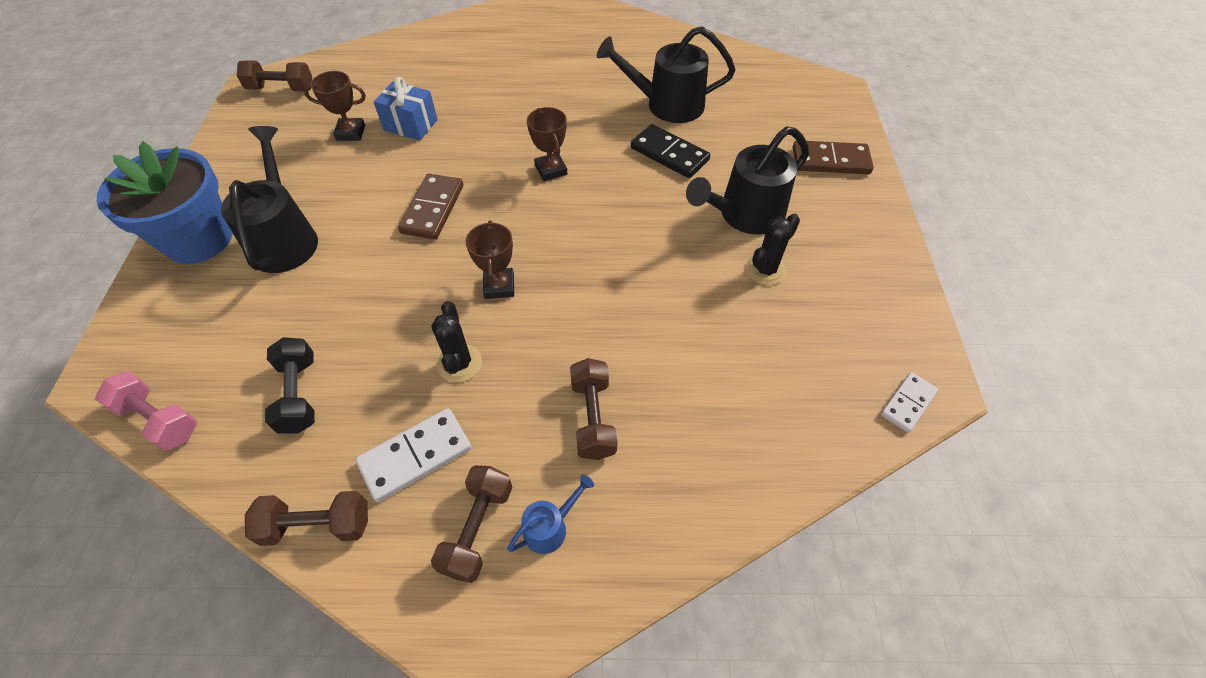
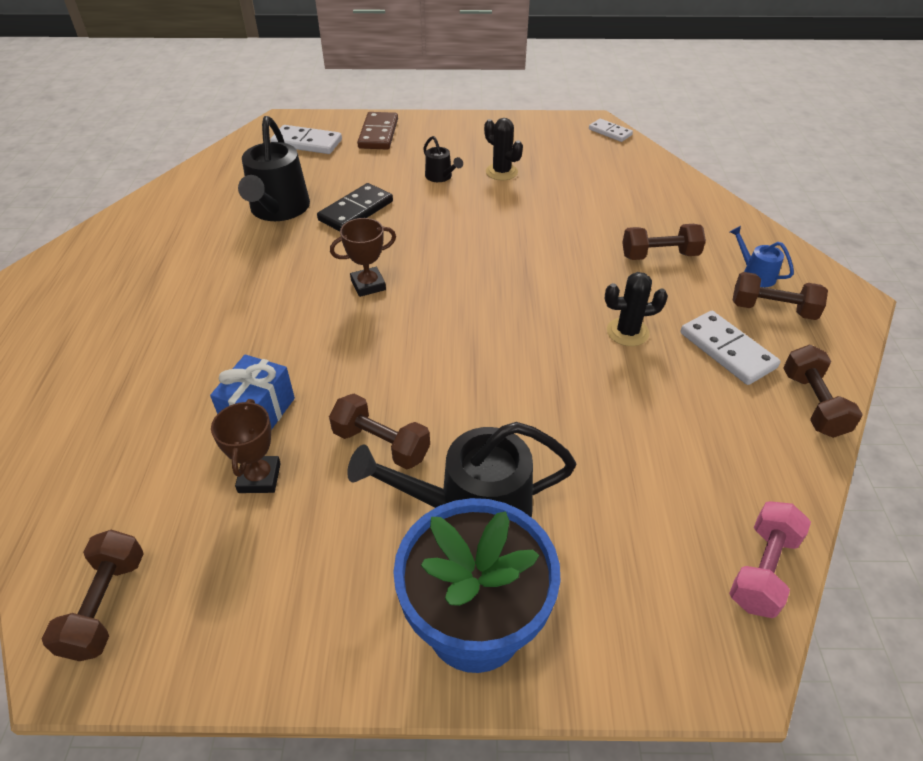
camera: 90 degrees left, 10 degrees down
(299, 395) = (693, 445): black dumbbell -> none
(362, 188) = (381, 444): none -> brown dumbbell
(432, 209) = (423, 372): brown domino -> none
(499, 286) = (533, 313): brown trophy -> none
(744, 215) = (441, 177): black watering can -> black watering can, size x0.48
(795, 110) = (307, 143): none -> white domino

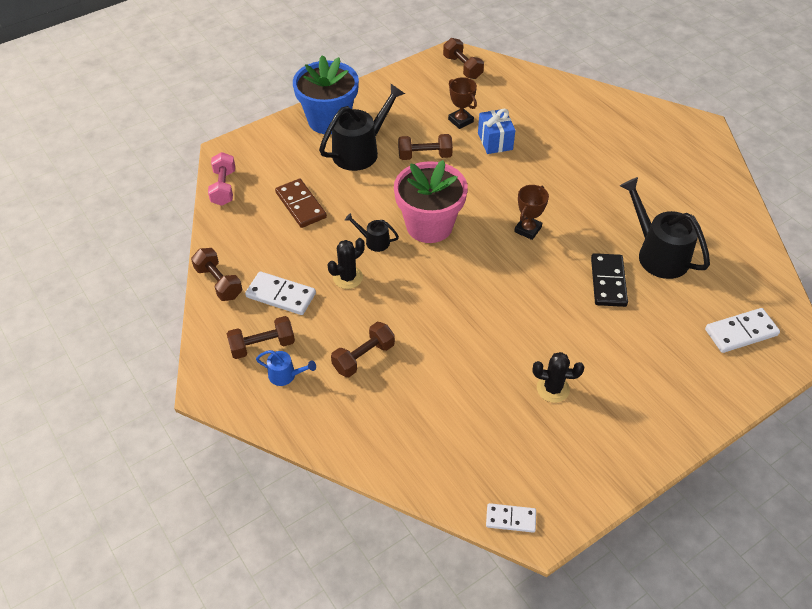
camera: 145 degrees right, 5 degrees up
(378, 134) = (705, 380): brown domino -> brown domino (301, 205)
(441, 177) = (592, 353): black watering can -> black watering can (374, 241)
(475, 343) = (429, 225): none -> pink flower pot

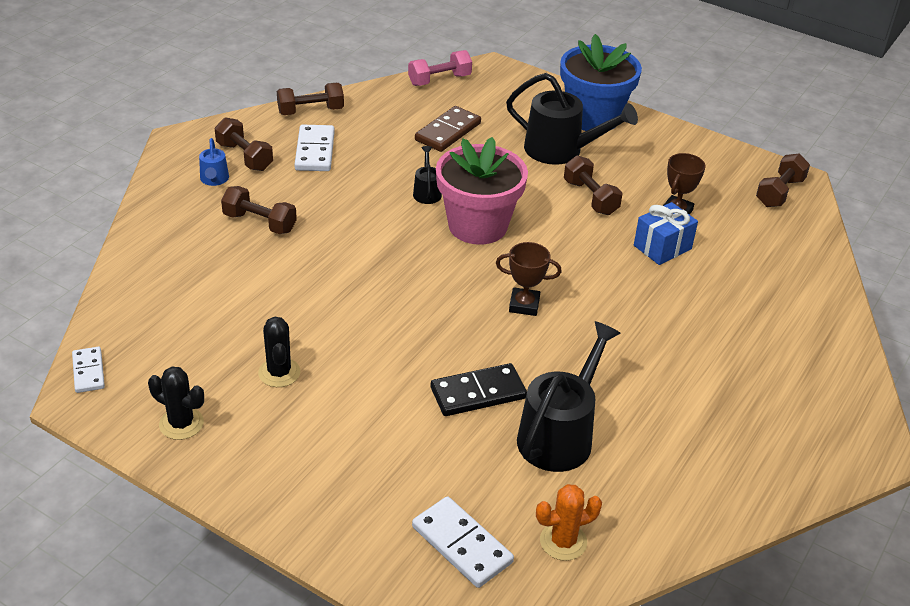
camera: 65 degrees right, 10 degrees down
(218, 282) = (310, 111): brown dumbbell -> brown dumbbell turned 45 degrees clockwise
(348, 277) = (363, 187): black cactus -> black cactus (181, 424)
(747, 283) = (563, 541): none -> orange cactus

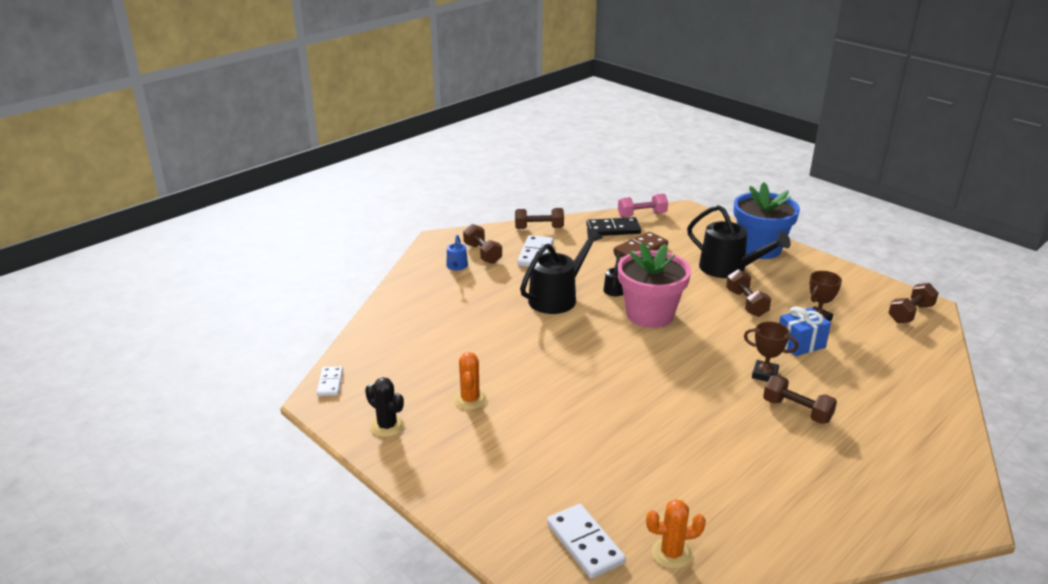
camera: 15 degrees right, 10 degrees down
(259, 223) = (482, 297): brown dumbbell -> brown dumbbell (797, 411)
(279, 373) = (470, 400): black cactus -> orange cactus
(478, 393) = (623, 432): black domino -> black domino (613, 229)
(524, 305) = (675, 373): brown trophy -> brown trophy (765, 374)
(560, 434) = (686, 471): black watering can -> black watering can (557, 297)

